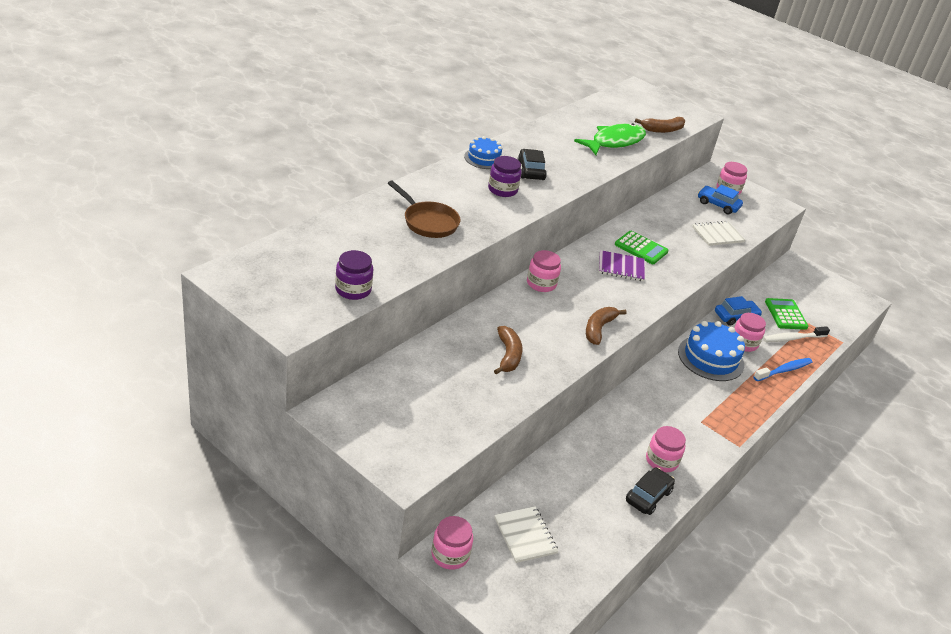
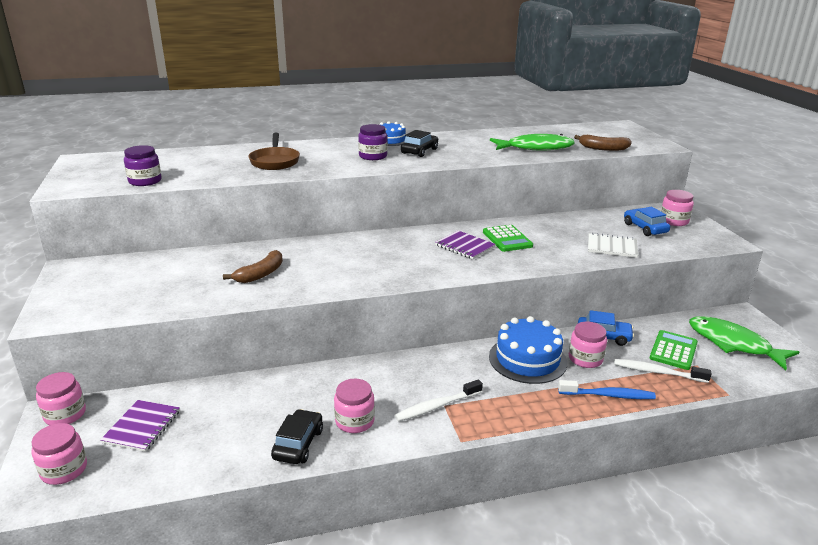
camera: 40 degrees right, 10 degrees down
(525, 535) = (142, 427): white notebook -> purple notebook
(541, 283) = (369, 240): pink jar -> pink jar (64, 470)
(598, 329) = (373, 279): brown banana -> none
(648, 496) = (298, 444): black car -> black car turned 60 degrees counterclockwise
(697, 425) = (436, 406): none -> white toothbrush
(812, 295) = (733, 344): none -> green fish

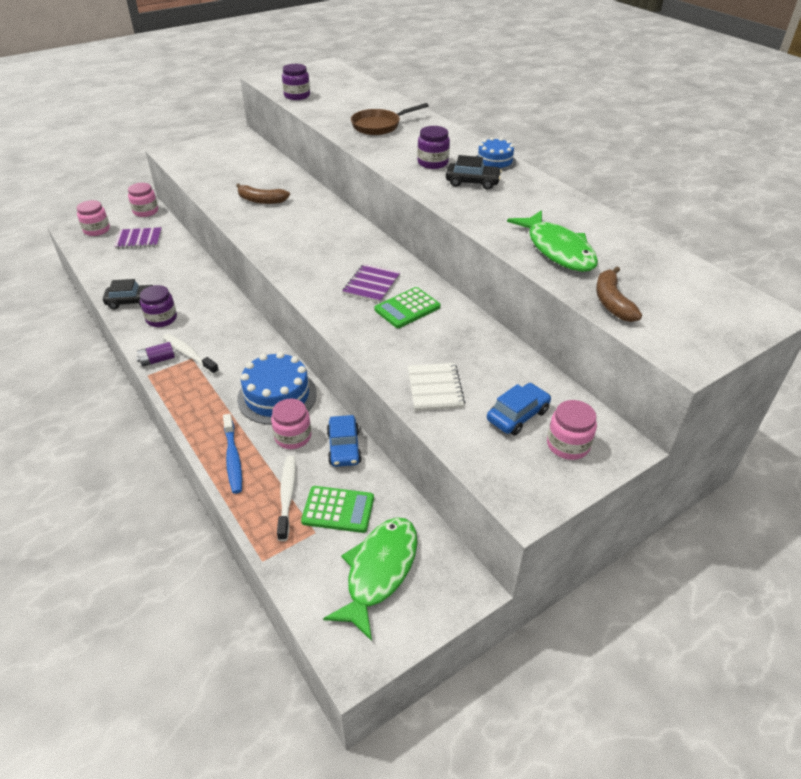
camera: 70 degrees right, 15 degrees up
(354, 421) = (161, 319): pink jar -> purple jar
(436, 431) = (157, 360): none -> purple battery

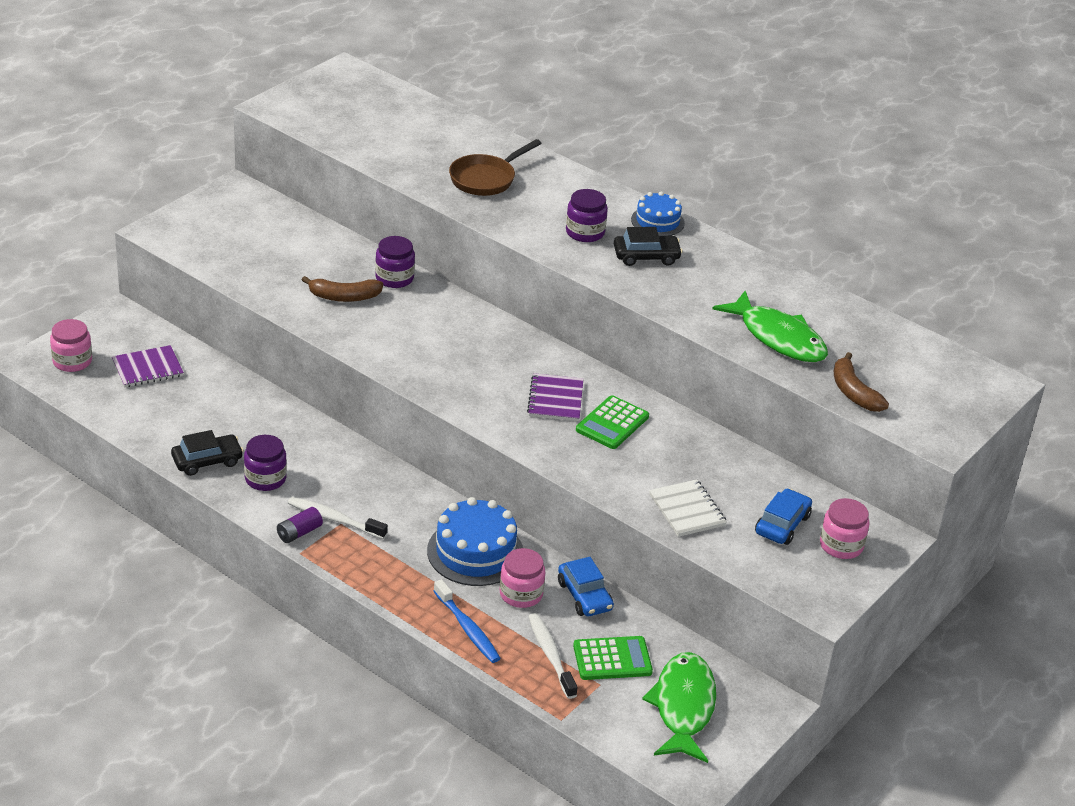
camera: 20 degrees left, 5 degrees down
(146, 211) = (123, 321): pink jar -> none
(297, 96) = (341, 136): purple jar -> purple jar (394, 278)

